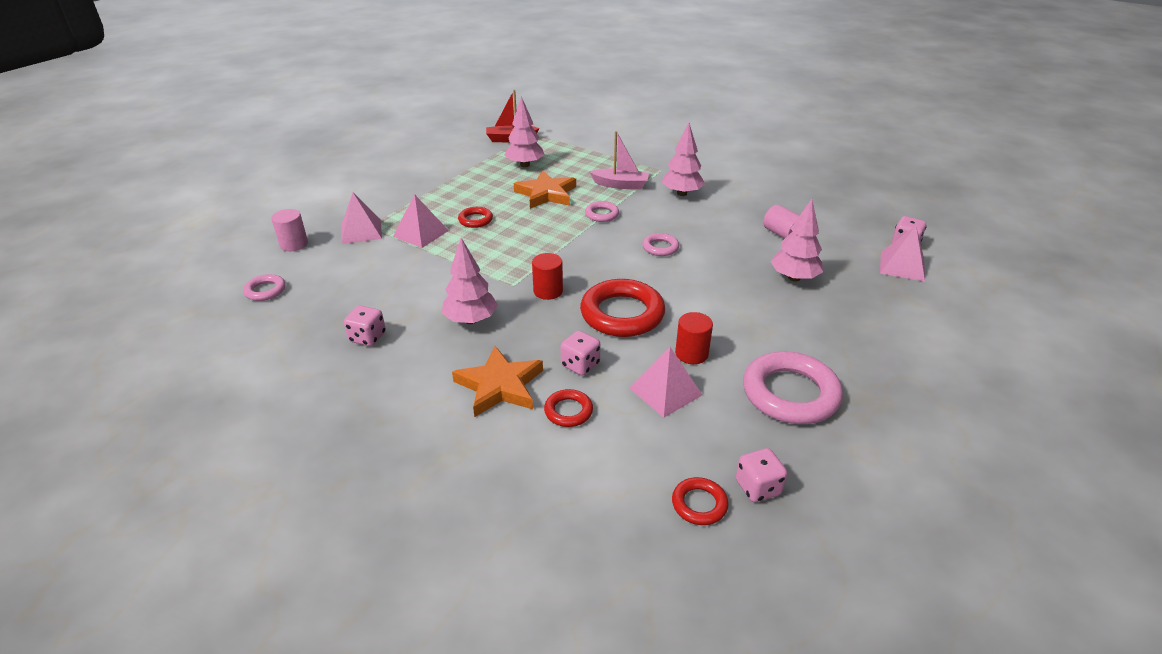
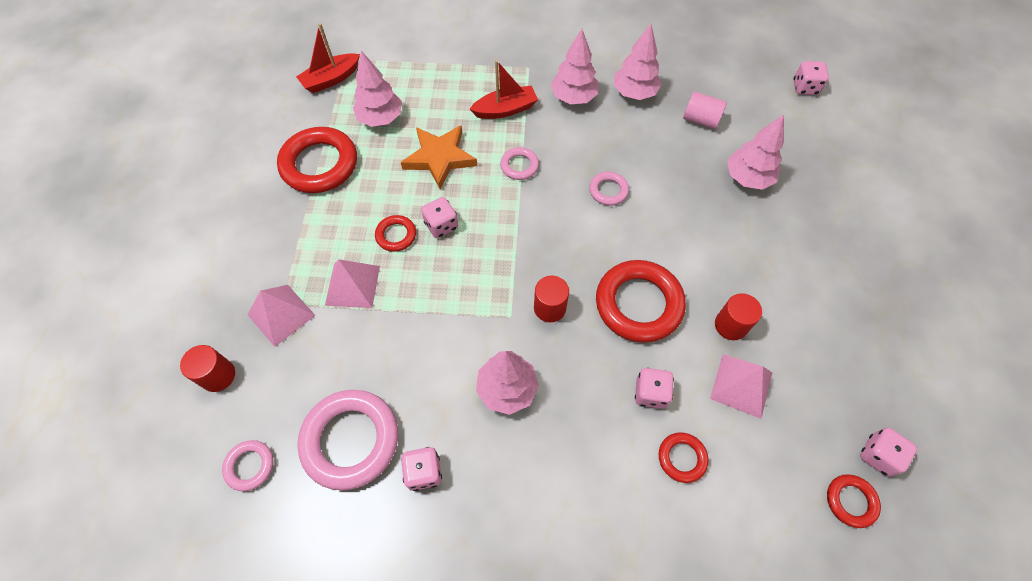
camera: 30 degrees left, 25 degrees up
(294, 244) = (218, 375): pink cylinder -> red cylinder
(461, 173) = (319, 164): none -> red ring
(499, 386) = (600, 462): orange star -> none
(512, 225) = (441, 225): none -> pink dice
(621, 185) = (505, 109): pink boat -> red boat
(736, 204) = (634, 93): none -> pink tree
(790, 394) = (834, 332): pink ring -> pink ring (351, 440)
(902, 266) = (820, 120): pink pyramid -> none

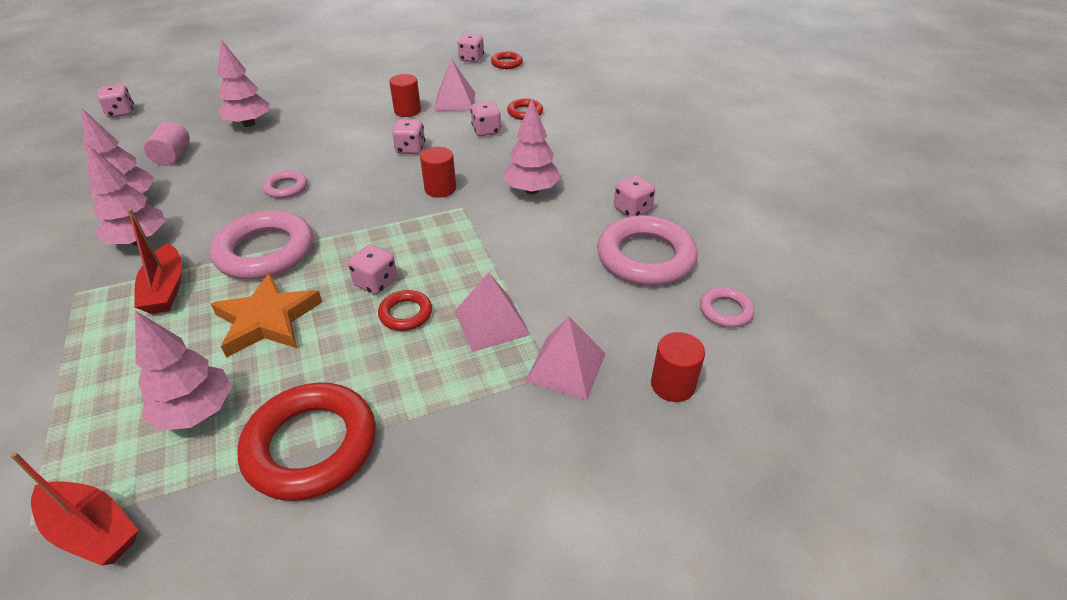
camera: 115 degrees left, 20 degrees down
(505, 109) = (166, 289): red boat -> red boat turned 150 degrees counterclockwise
(519, 166) = (265, 252): pink ring -> pink ring, size x2.03
(638, 304) = (410, 149): red ring -> pink dice

